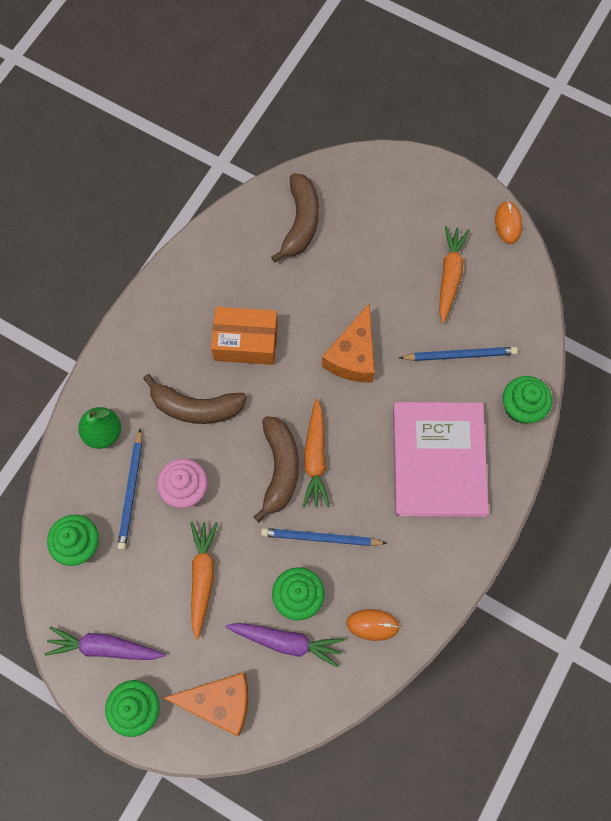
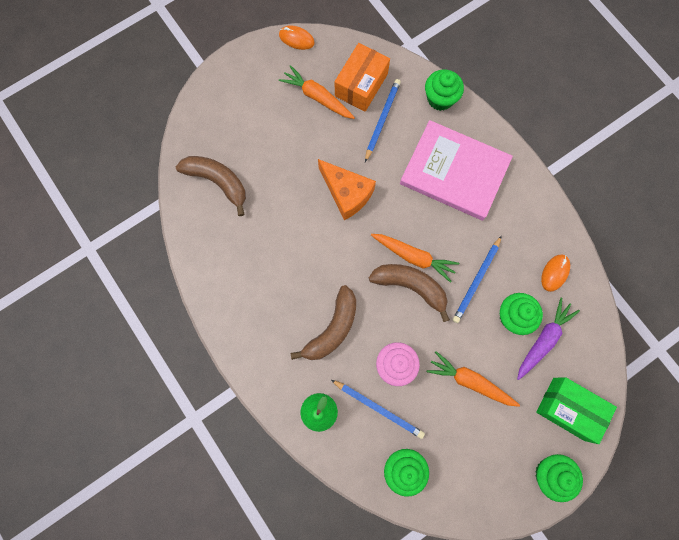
camera: 65 degrees left, 5 degrees up
(104, 647) = (494, 481): purple carrot -> none
(219, 702) = (568, 408): orange cheese -> green box
(246, 342) = (297, 267): orange box -> orange box (361, 85)

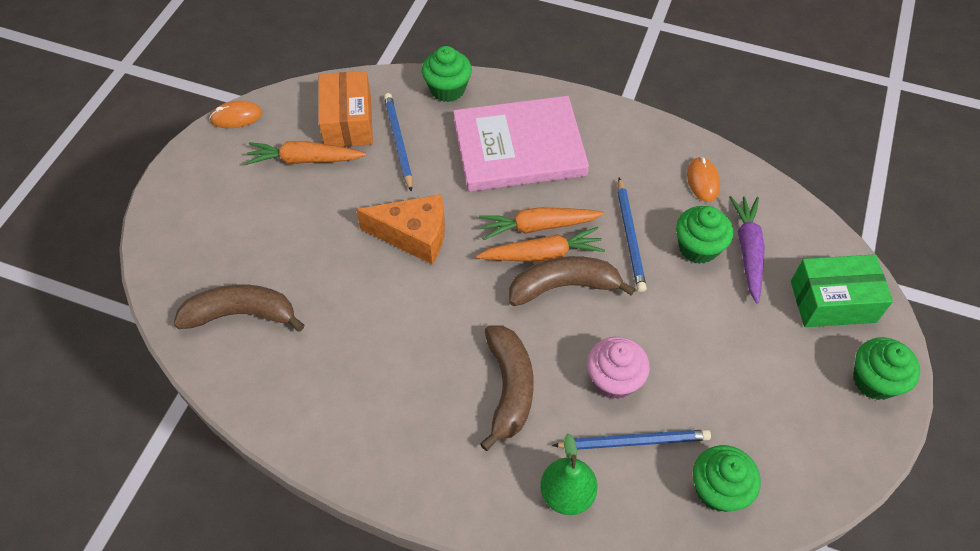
camera: 35 degrees left, 20 degrees down
(470, 381) = (710, 342): orange carrot -> orange carrot (538, 226)

